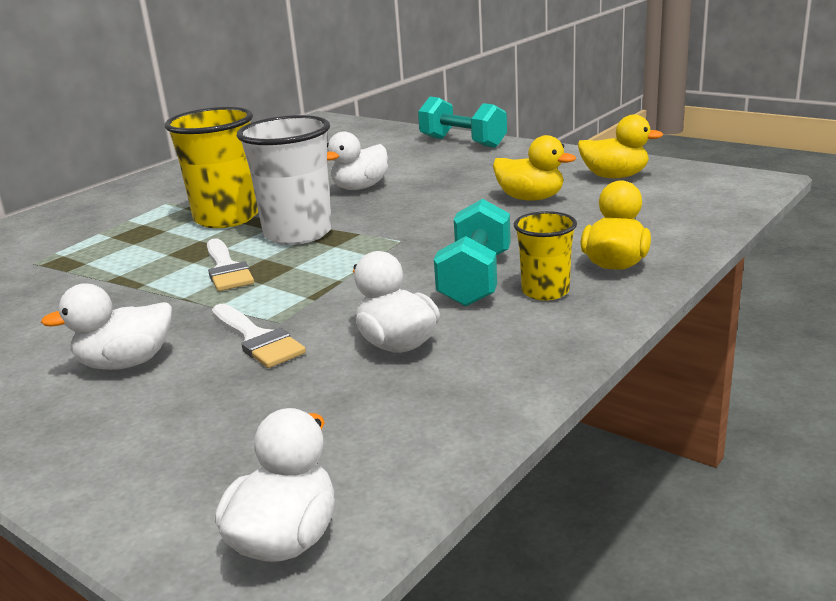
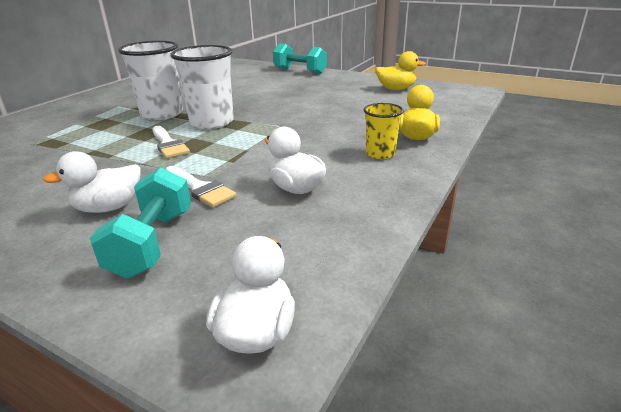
camera: 10 degrees left, 5 degrees up
(226, 218) = (162, 114): yellow cup -> white cup
(360, 187) = (244, 96): white duck -> none
(475, 279) = (334, 147): turquoise dumbbell -> turquoise dumbbell (152, 243)
(530, 198) = (351, 101): yellow duck -> none

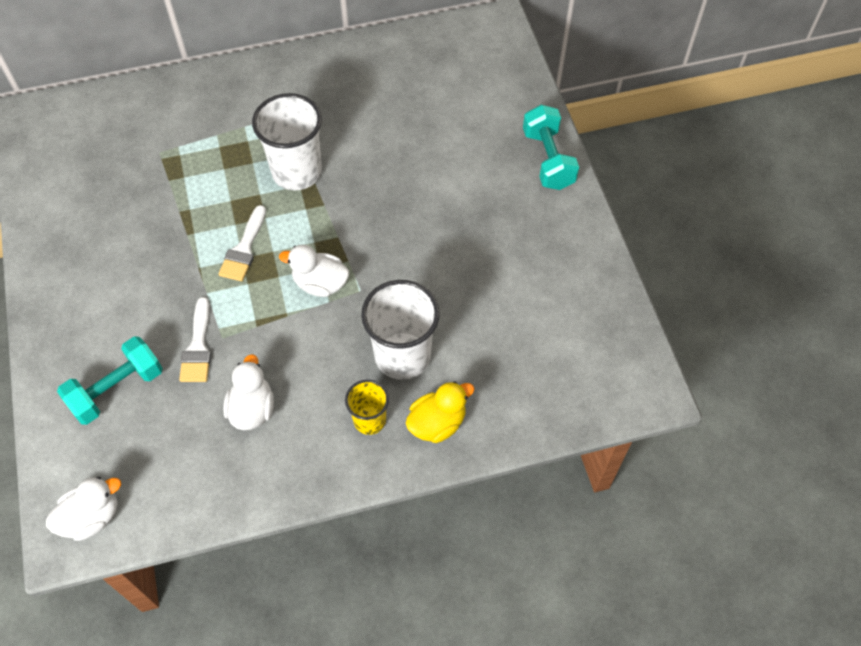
camera: 45 degrees right, 30 degrees up
(108, 207) = (129, 320): white duck -> white duck (320, 283)
(211, 122) = (316, 231): white cup -> white cup (402, 356)
(396, 89) = (576, 308): yellow duck -> none

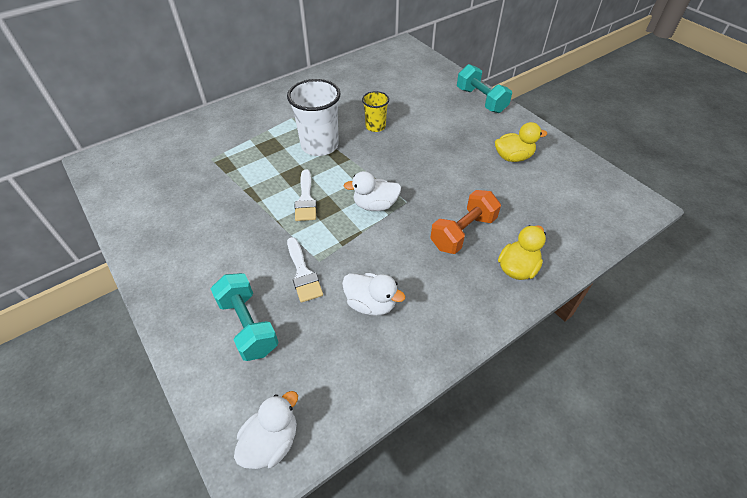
camera: 20 degrees left, 10 degrees down
(117, 389) = (248, 325): turquoise dumbbell -> turquoise dumbbell turned 60 degrees counterclockwise
(252, 409) = (371, 304): white duck -> white duck turned 135 degrees clockwise
(369, 420) = (467, 282): yellow cup -> yellow cup (375, 126)
(402, 356) = (463, 232): white cup -> orange dumbbell
(532, 267) = (513, 157): none -> yellow duck

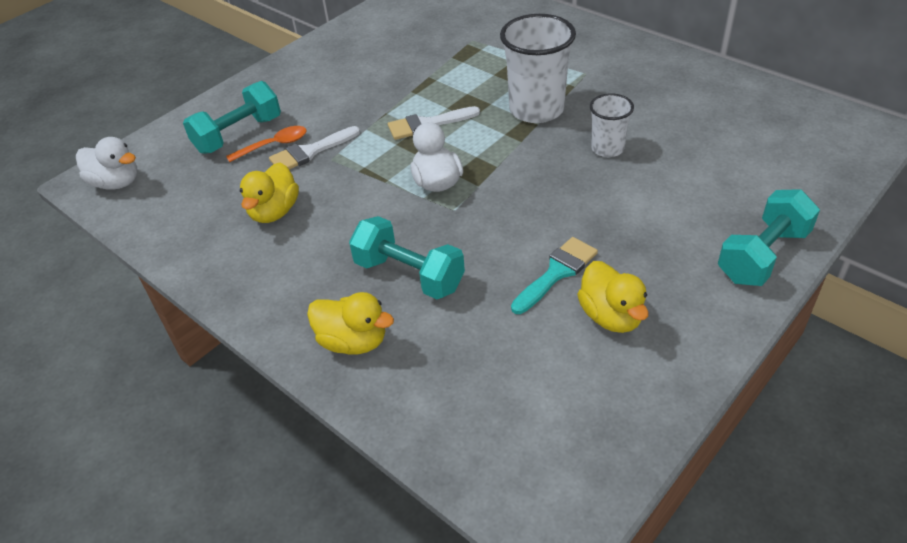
camera: 80 degrees right, 5 degrees down
(280, 298) = (274, 145): none -> orange spoon
(371, 304) = (274, 212): white duck -> yellow duck
(375, 126) = (607, 148): yellow cup -> white cup
(463, 232) = (409, 275): orange dumbbell -> turquoise dumbbell
(476, 169) = (557, 272): none -> turquoise brush

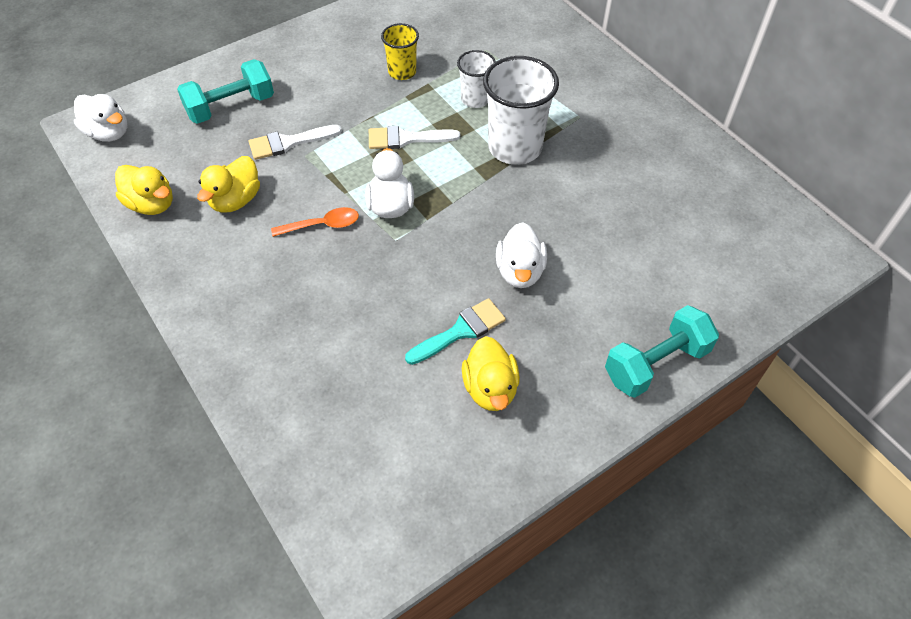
camera: 10 degrees right, 10 degrees up
(274, 145) = (259, 127): orange spoon -> orange spoon (322, 225)
(353, 341) = (258, 352): yellow duck -> yellow duck (151, 204)
(399, 73) = (402, 72): none -> yellow cup
(409, 275) = (330, 298): turquoise dumbbell -> none
(591, 209) = (520, 271): none -> white duck
(607, 148) = (563, 209): white cup -> white cup (475, 99)

